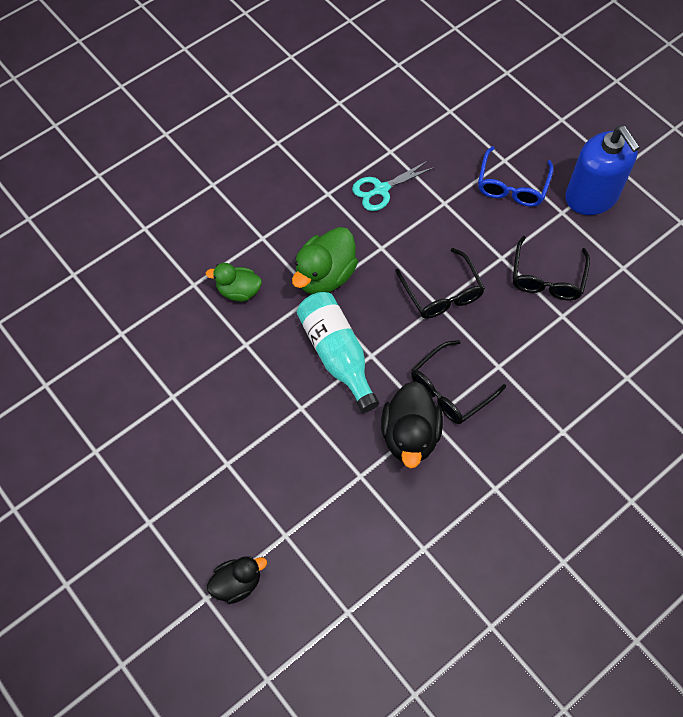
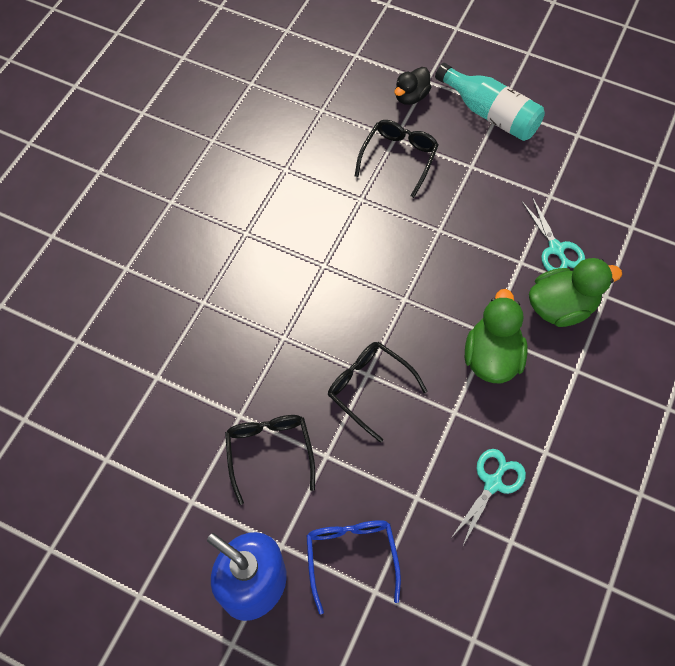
camera: 155 degrees right, 0 degrees up
(205, 343) = (556, 249): none -> turquoise scissors
(238, 291) = (561, 307): green duck -> green duck, size x1.59
(337, 355) = (435, 286): turquoise bottle -> turquoise bottle (490, 114)
(410, 436) = (335, 245): black duck -> none
(450, 390) = (319, 297): black glasses -> black glasses (399, 158)

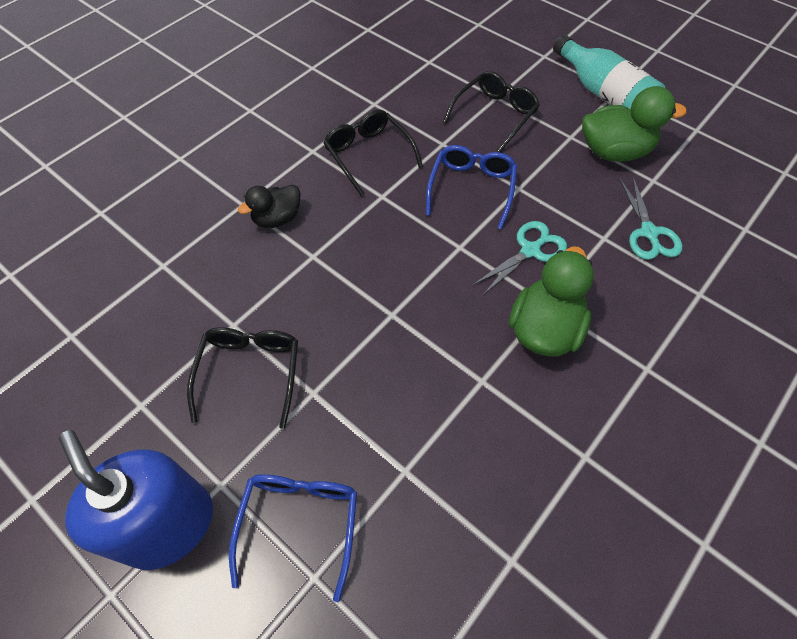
camera: 15 degrees right, 5 degrees down
(369, 388) = (389, 330): black glasses -> black glasses (368, 155)
(399, 239) = (471, 188): none -> blue glasses
(411, 96) = (523, 66): black duck -> black duck (277, 218)
(493, 483) = (507, 478): turquoise scissors -> turquoise scissors (530, 250)
(561, 307) = (642, 294): green duck -> green duck (614, 152)

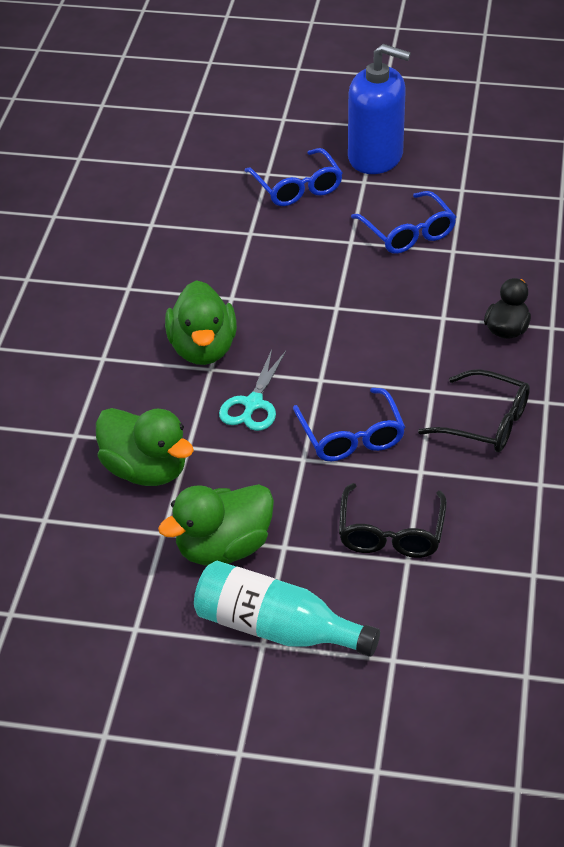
camera: 150 degrees right, 15 degrees down
(250, 372) = (408, 233): black glasses -> blue glasses
(648, 233) = (145, 471): turquoise scissors -> green duck

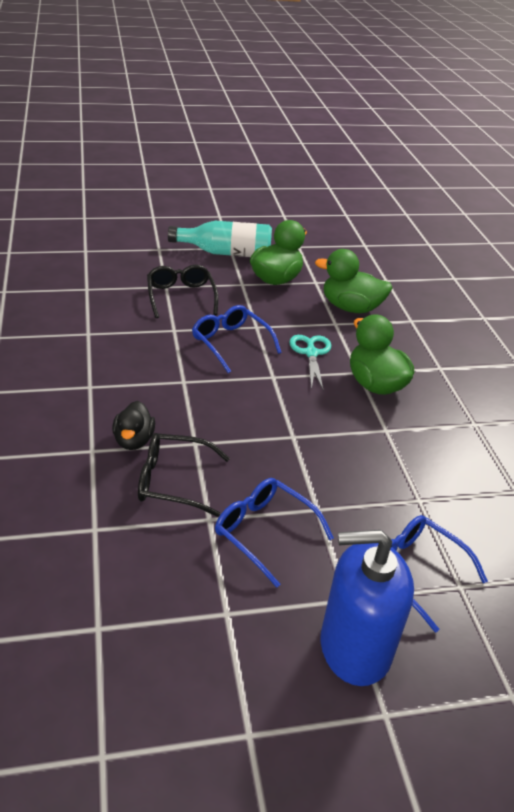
camera: 155 degrees right, 5 degrees down
(486, 423) = (135, 365): black glasses -> black glasses (172, 481)

